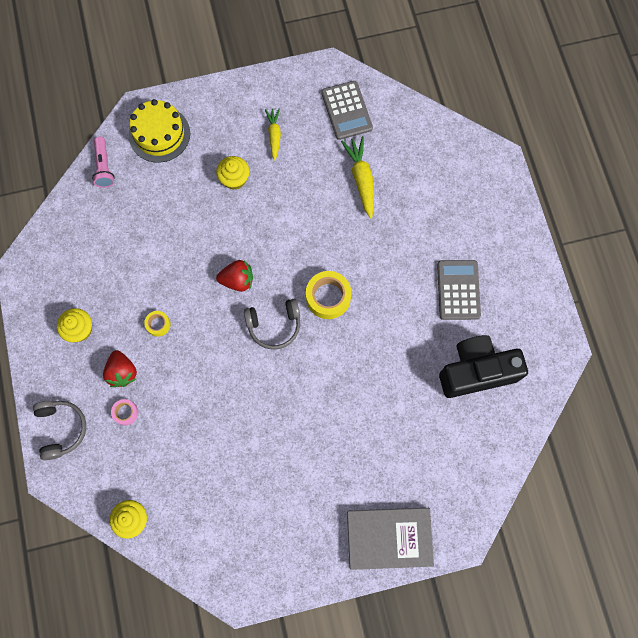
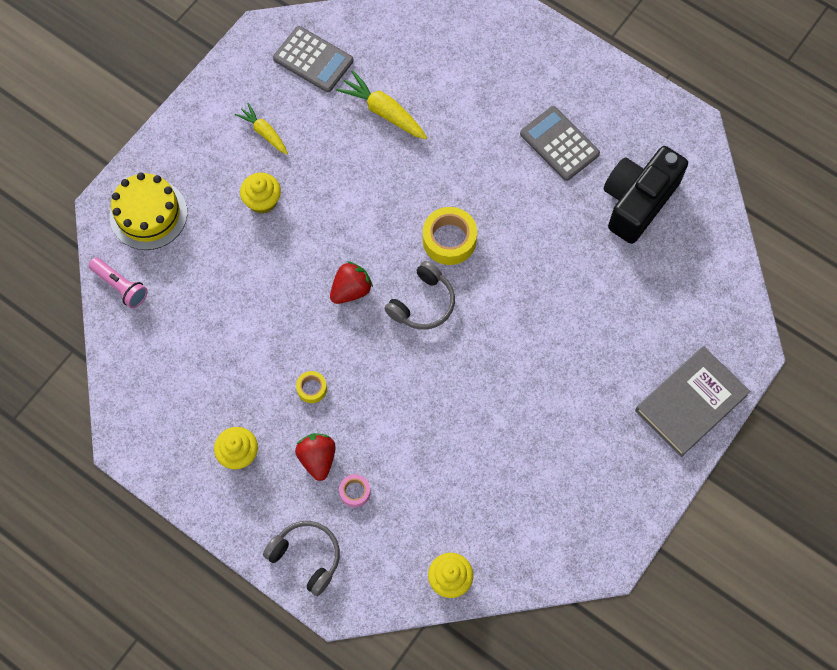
camera: 40 degrees left, 5 degrees down
(122, 372) = (317, 458): red strawberry -> red strawberry turned 135 degrees counterclockwise

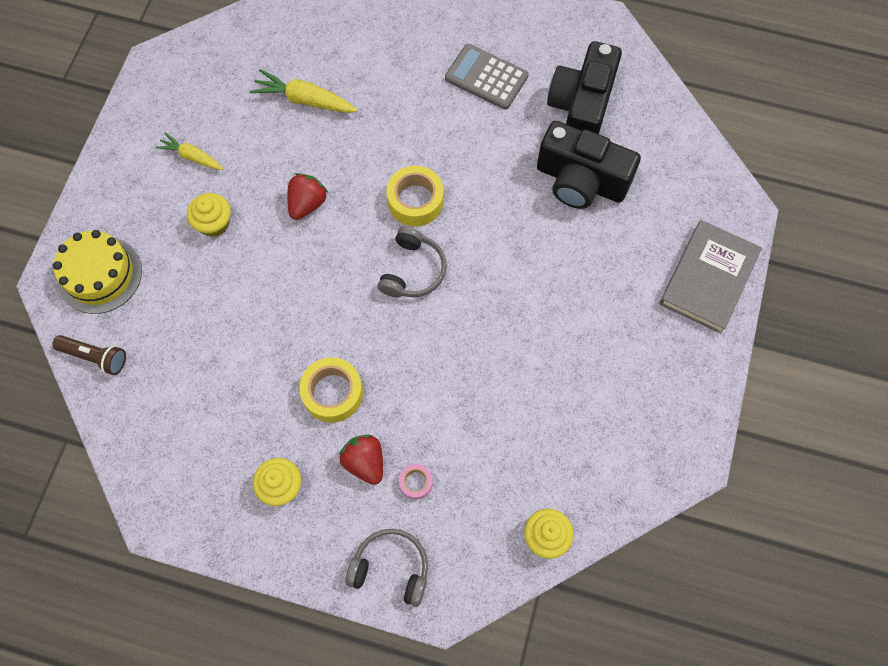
camera: 20 degrees left, 0 degrees up
(120, 286) = (95, 357): pink flashlight -> brown flashlight
(312, 388) = (332, 393): yellow tape -> yellow tape, size x1.87
(313, 60) = (216, 72): grey calculator -> none
(351, 290) = (336, 281): red strawberry -> red strawberry (307, 204)
(608, 272) = (580, 181): none -> black camera

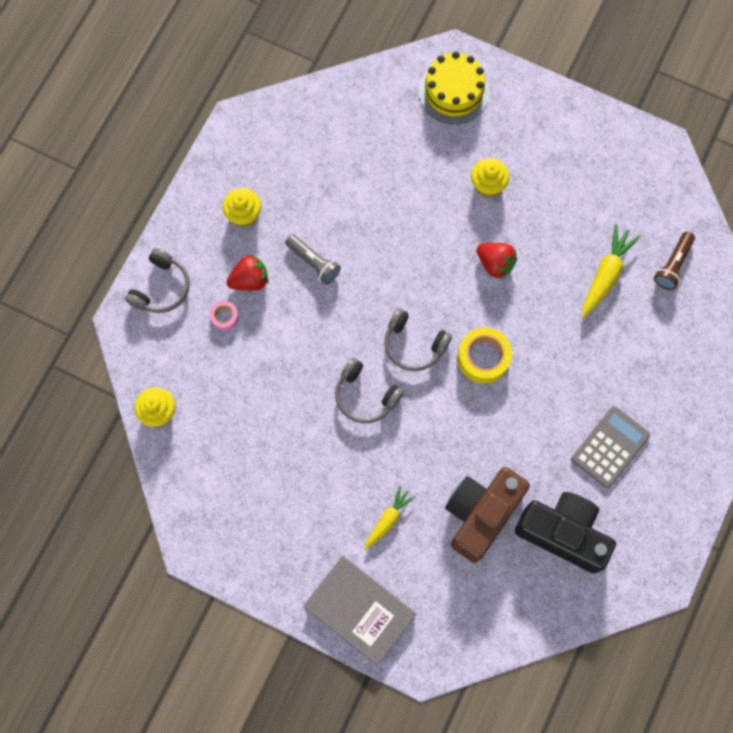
camera: 100 degrees right, 5 degrees up
(95, 357) = (380, 85): brown flashlight -> brown flashlight (672, 265)
(192, 157) = (558, 172): yellow carrot -> yellow carrot (388, 519)
(332, 393) = (313, 263): yellow tape -> grey flashlight
(480, 310) = (365, 395): none -> grey headphones
(580, 181) = (481, 514): black camera -> brown camera

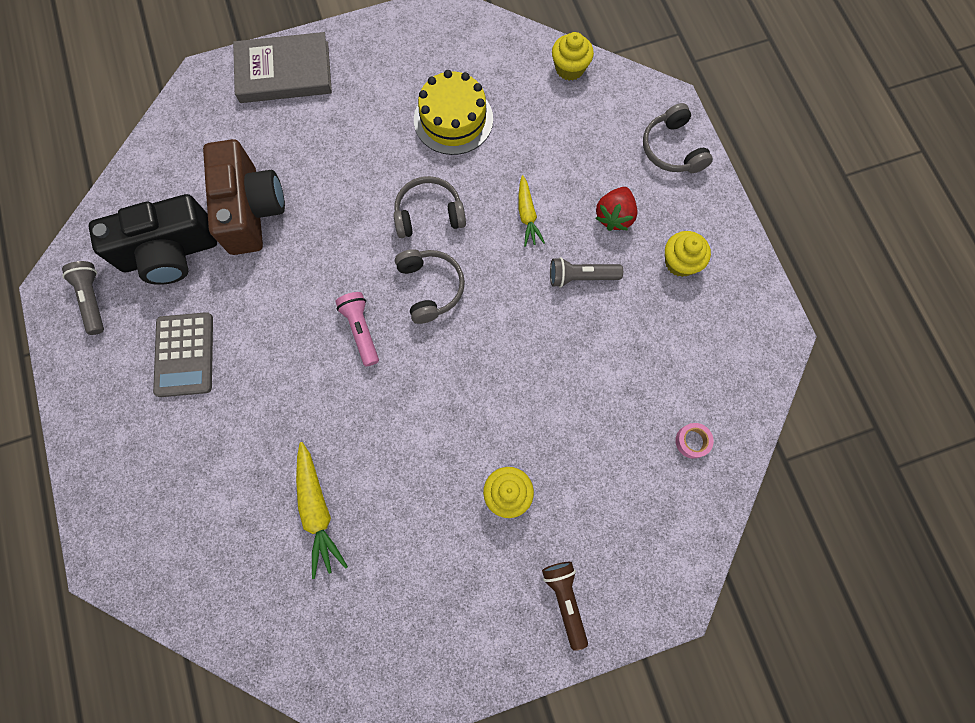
camera: 135 degrees right, 0 degrees up
(224, 317) = (600, 172): pink tape -> pink tape (692, 441)
(388, 519) = (322, 145): yellow carrot -> yellow carrot (527, 215)
(414, 344) = (430, 288): grey headphones -> grey headphones turned 90 degrees clockwise
(453, 91) = (633, 560): yellow cake -> yellow cake (453, 119)
(483, 358) = (361, 330): yellow tape -> pink flashlight
(495, 264) = (428, 422): red strawberry -> none
(642, 546) = (93, 299): none -> grey flashlight
(672, 265) = (260, 583): brown flashlight -> brown flashlight (565, 600)

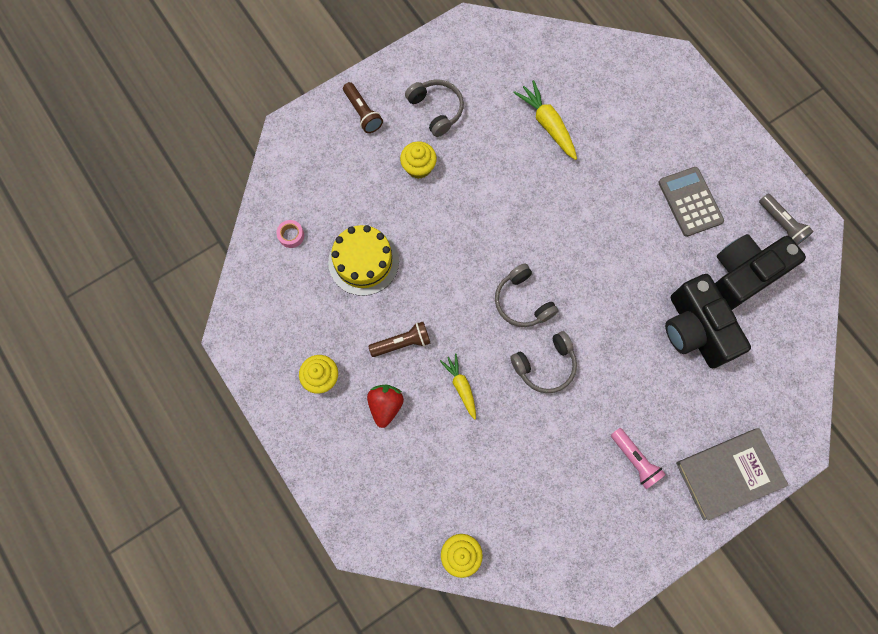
camera: 165 degrees right, 0 degrees up
(251, 210) = (695, 330): brown camera -> black camera
(361, 330) = (564, 254): pink flashlight -> pink flashlight (634, 460)
(453, 119) = (554, 465): yellow cake -> yellow cake (363, 261)
(581, 277) = (402, 343): grey flashlight -> brown flashlight
(672, 149) = (345, 488): grey headphones -> grey headphones (436, 110)

